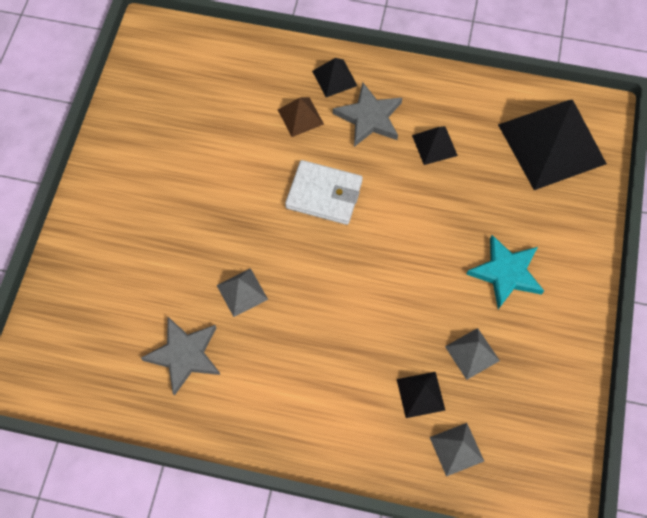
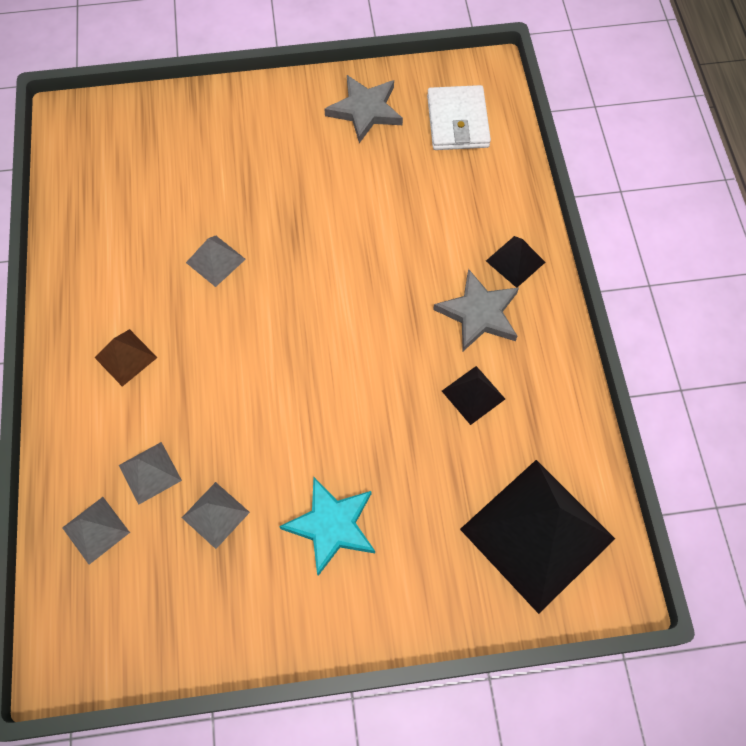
camera: 70 degrees right, 0 degrees up
(184, 355) = (131, 234): grey star -> grey star (365, 110)
(300, 116) = (448, 244): brown pyramid -> brown pyramid (126, 357)
(324, 195) = (359, 299): white wallet -> white wallet (457, 121)
(420, 394) = (150, 472): black pyramid -> grey pyramid

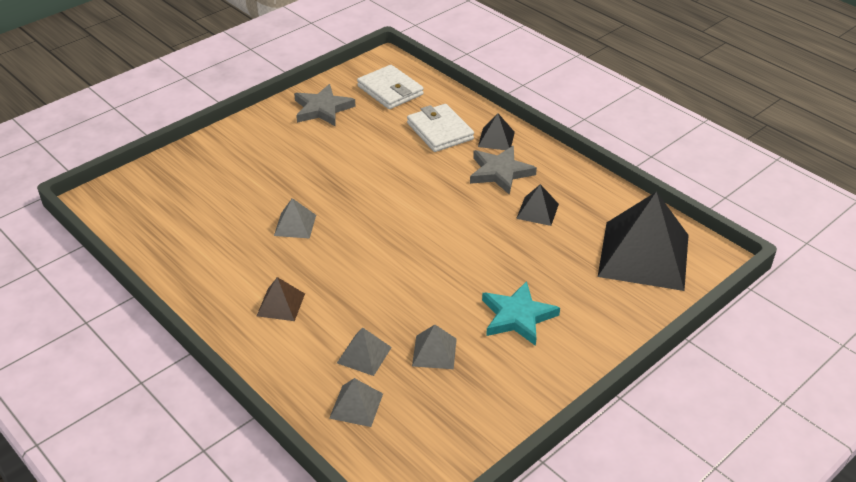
camera: 35 degrees left, 25 degrees down
(463, 214) = (440, 131): none -> white wallet

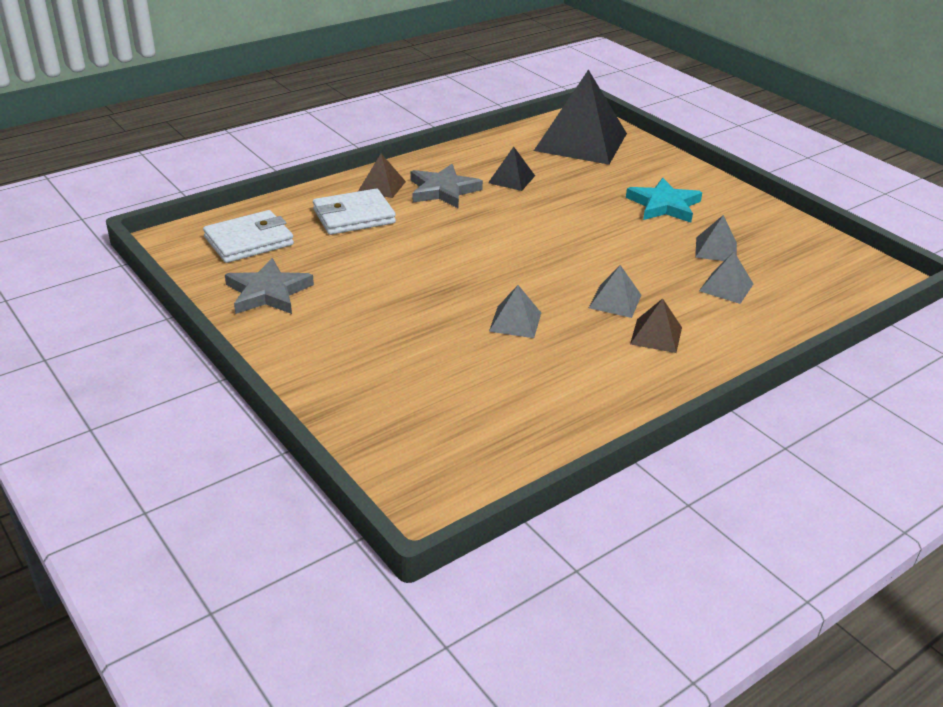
camera: 85 degrees left, 5 degrees down
(356, 406) = (794, 295): grey pyramid -> grey pyramid (615, 301)
(496, 139) = (382, 186): black pyramid -> brown pyramid

